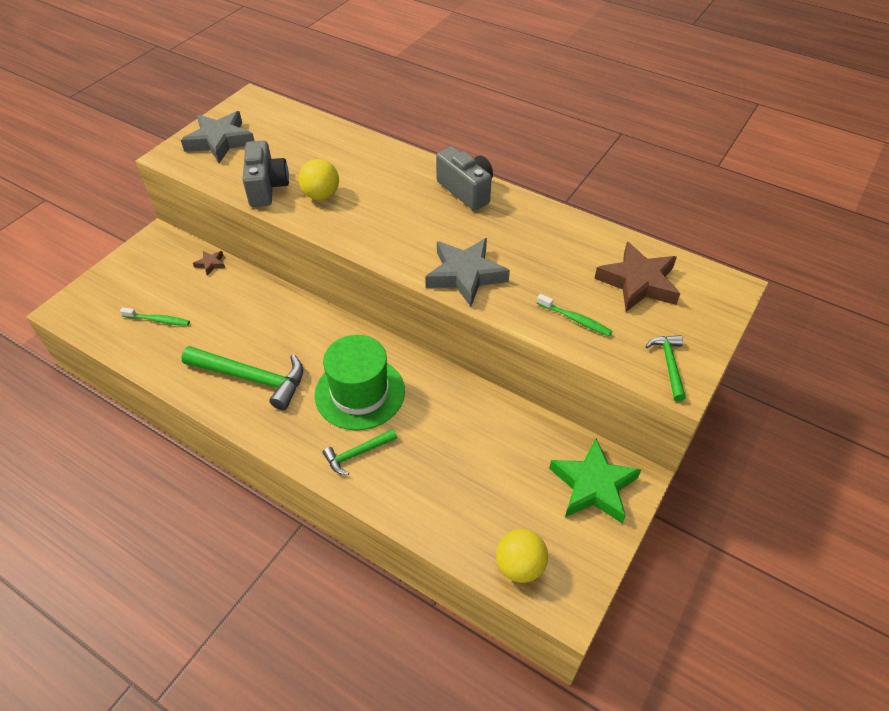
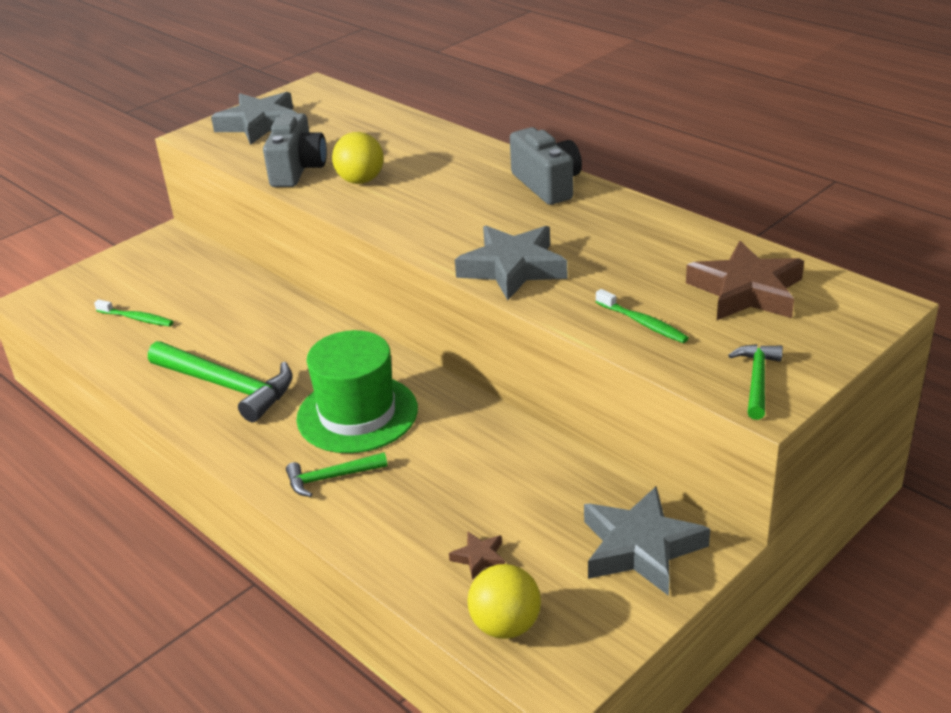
camera: 15 degrees right, 15 degrees down
(211, 264) = (220, 267): brown star -> brown star (479, 558)
(593, 485) = (640, 547): green star -> grey star

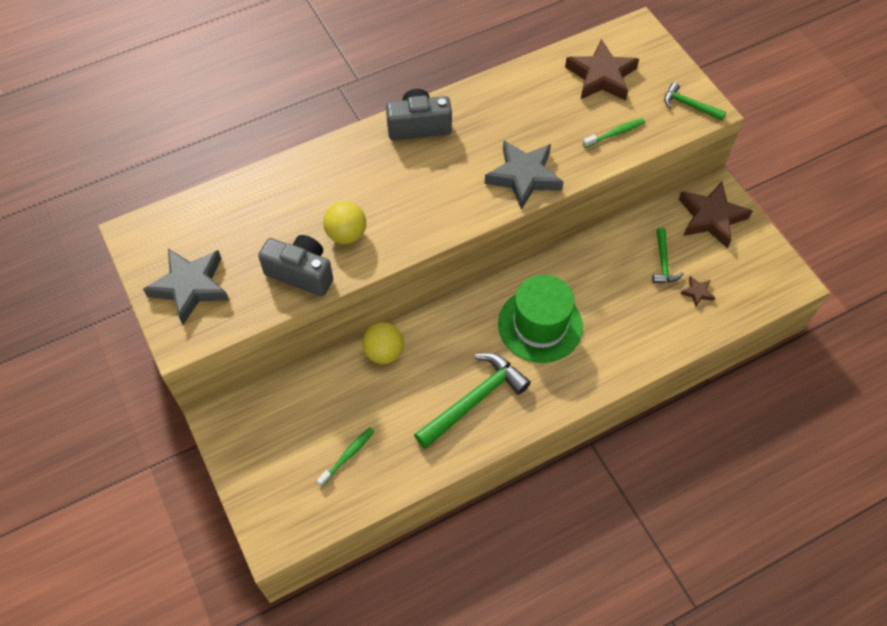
camera: 75 degrees left, 25 degrees up
(331, 478) = (601, 352): green hammer -> green hammer (663, 262)
(505, 625) = (751, 294): yellow ball -> yellow ball (384, 352)
(640, 547) = (711, 217): grey star -> brown star

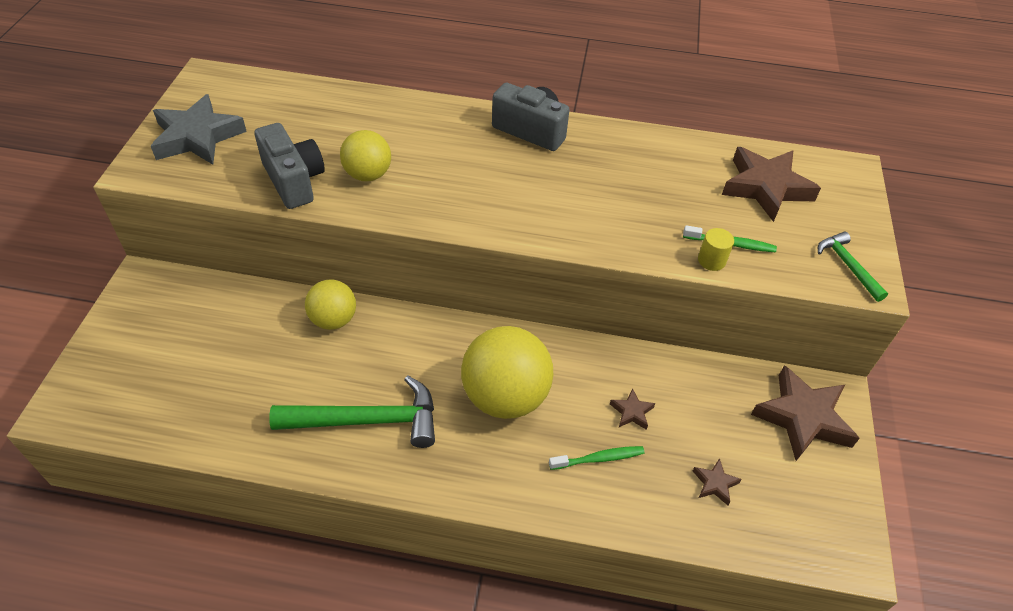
camera: 35 degrees right, 10 degrees down
(347, 456) = (203, 385): green toothbrush -> green toothbrush (598, 459)
(524, 177) = (589, 226): grey star -> none
(540, 325) = (505, 397): green hat -> yellow ball
(614, 153) = (711, 260): none -> yellow cylinder
(619, 282) = (631, 412): none -> brown star
(663, 262) = (702, 426): green hammer -> none

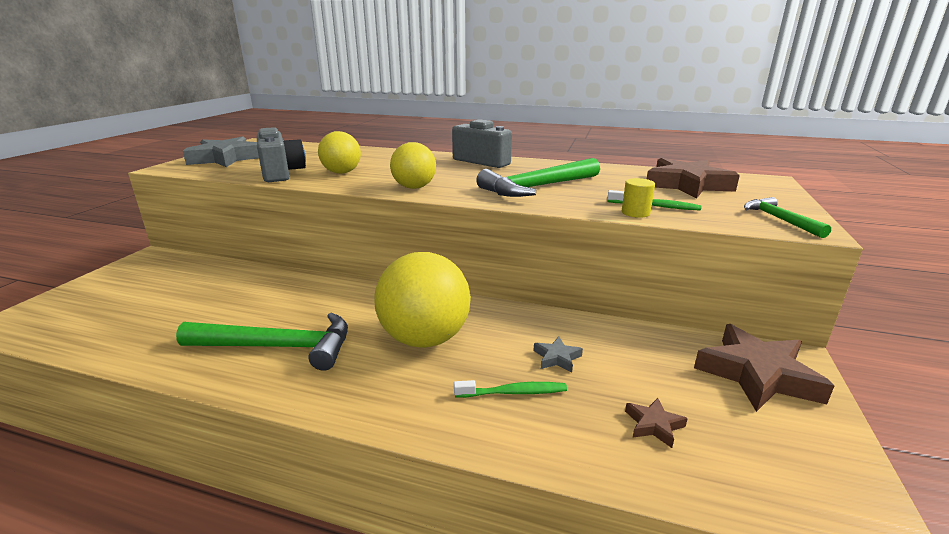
camera: 10 degrees right, 25 degrees down
(333, 320) = (288, 283): yellow ball -> yellow ball (414, 187)
(606, 203) = (538, 187): none -> green hammer
(631, 412) = (557, 358): brown star -> grey star

